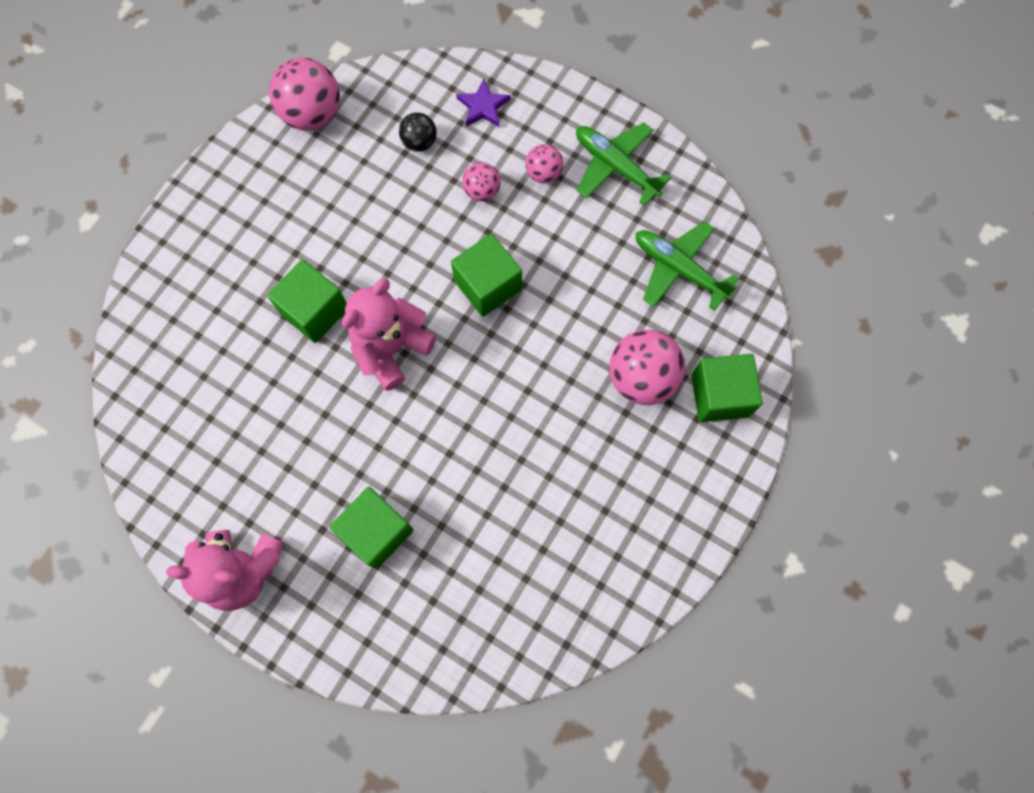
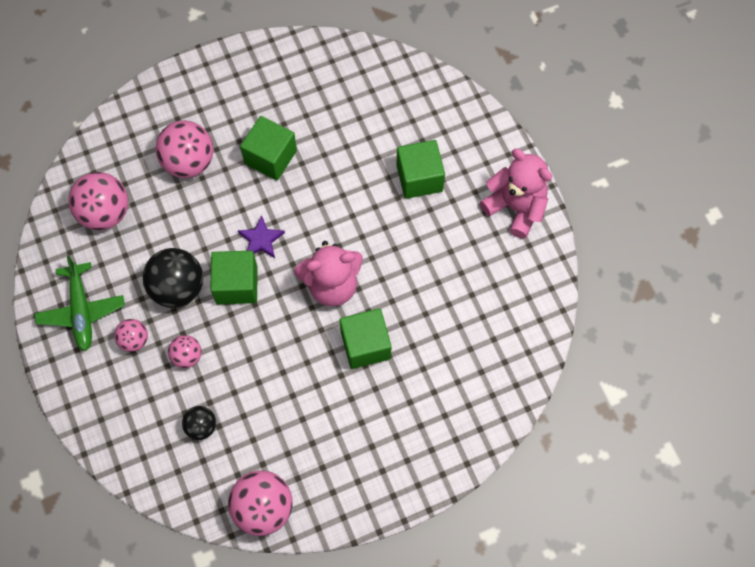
camera: 145 degrees left, 5 degrees down
(483, 106) = (133, 424): purple star -> purple star (261, 239)
(543, 245) = (178, 288): none -> black ball
(678, 269) = (105, 213): green plane -> pink ball
(719, 395) = (152, 122): green cube -> green cube (270, 157)

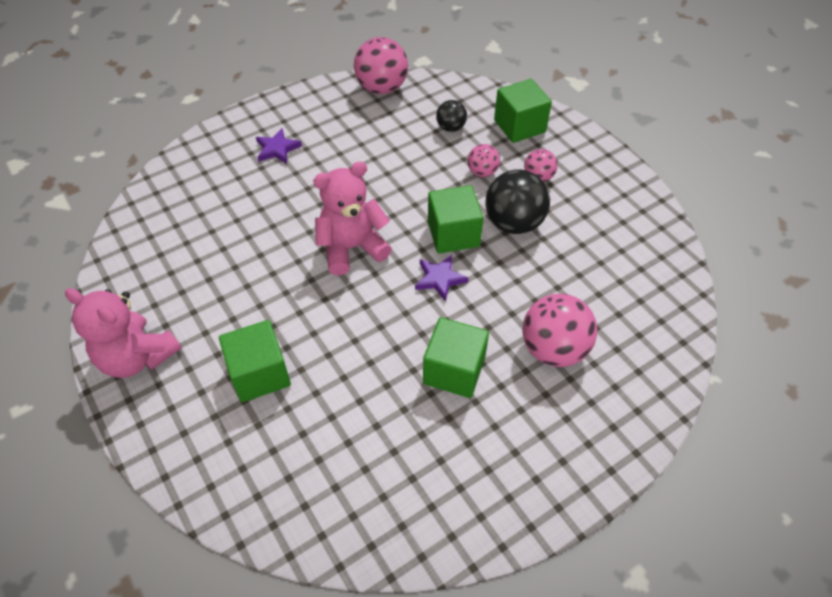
camera: 170 degrees right, 15 degrees down
(81, 311) = (600, 192): green plane -> none
(105, 213) = (624, 280): pink ball -> none
(365, 345) = (308, 203): green cube -> green cube (519, 126)
(391, 426) = (277, 149): none -> purple star

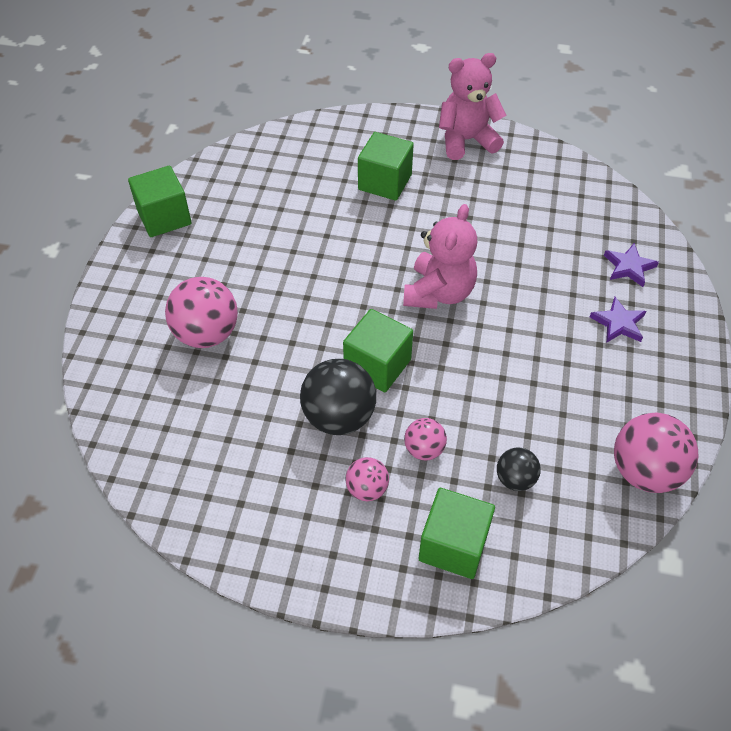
camera: 135 degrees right, 0 degrees up
(440, 279) = (345, 321): purple star -> purple star (629, 267)
(454, 370) = (265, 269): green cube -> green cube (164, 217)

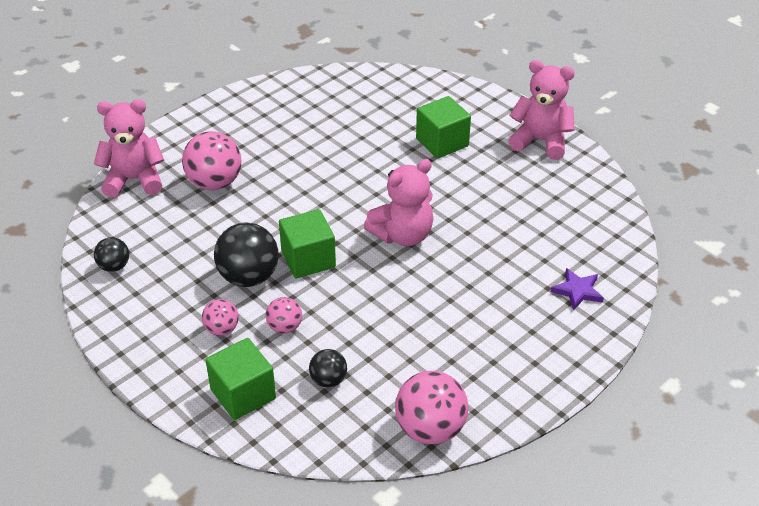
camera: 35 degrees right, 10 degrees down
(116, 376) = (134, 180): none -> pink teddy bear
(164, 217) = (259, 96): green cube -> none
(188, 486) = (114, 266): none -> black ball
(618, 323) = (523, 324): purple star -> none

